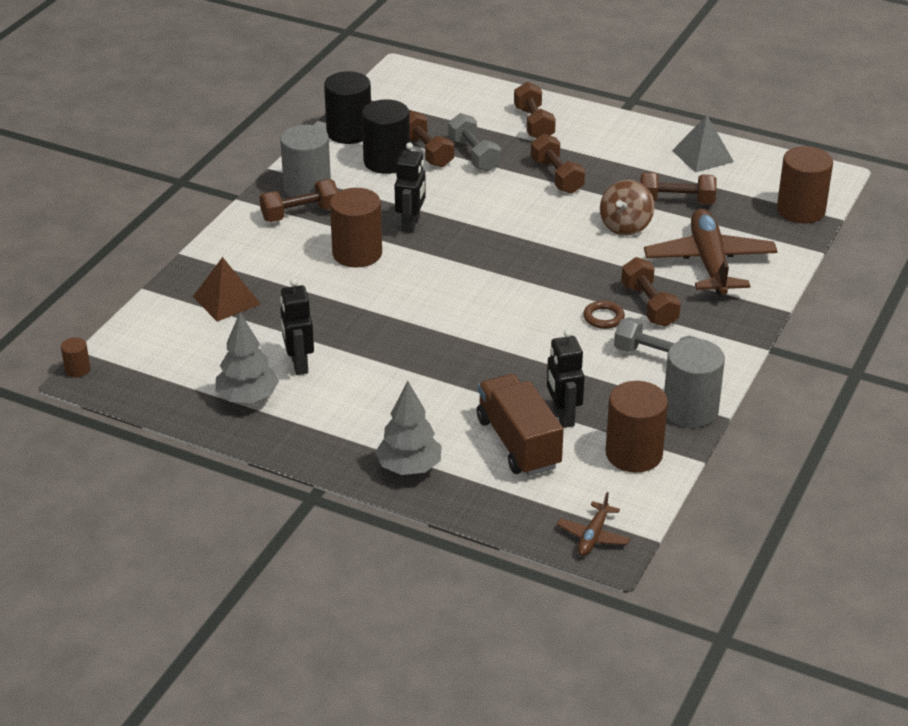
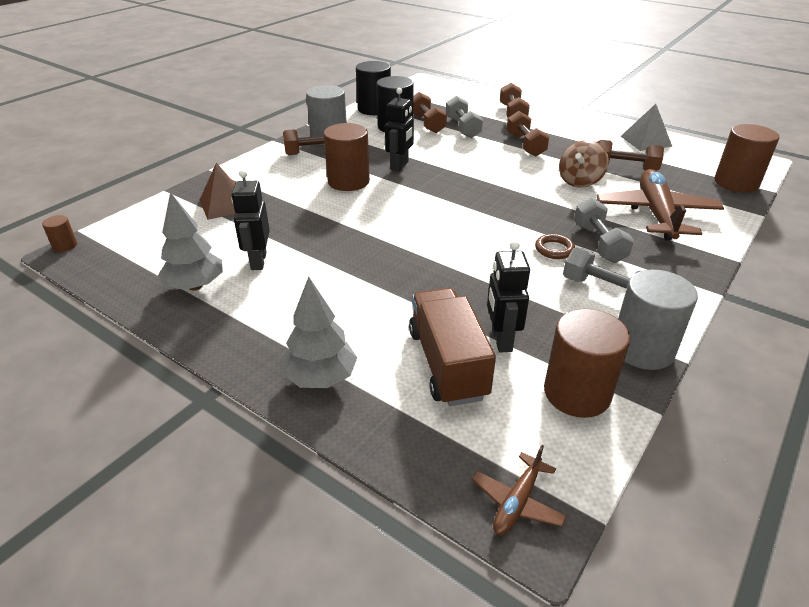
camera: 10 degrees right, 0 degrees up
(649, 305) = (599, 243): brown dumbbell -> grey dumbbell

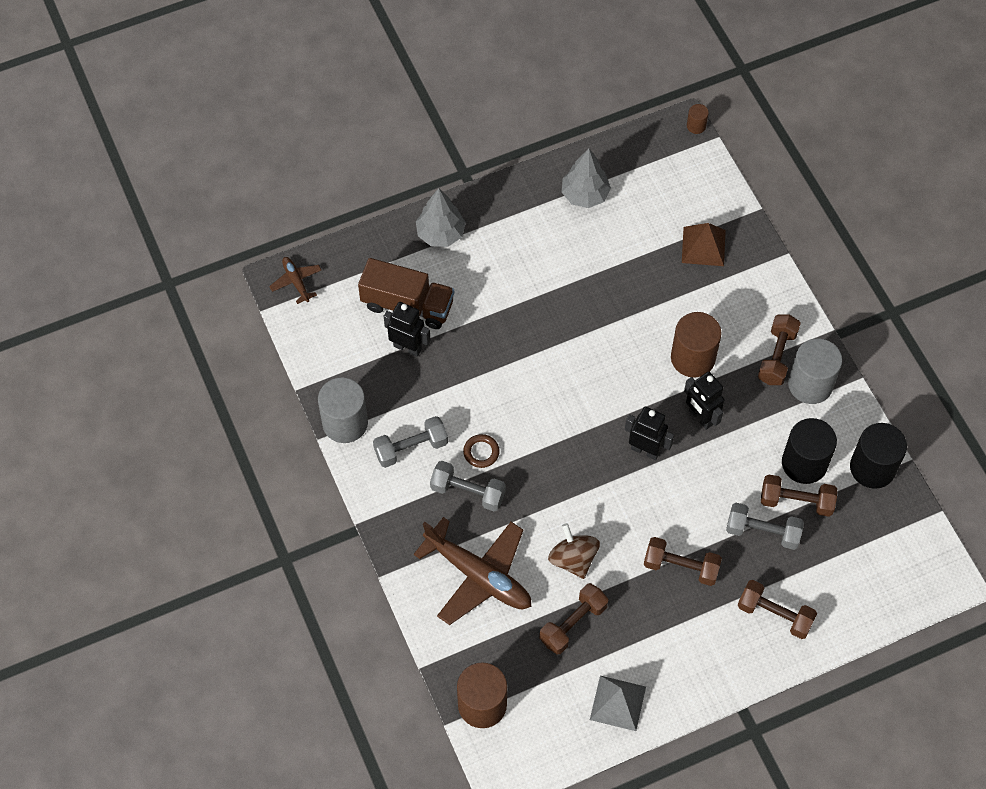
camera: 120 degrees right, 25 degrees up
(258, 261) = (594, 242): black robot -> black robot (645, 450)
(577, 393) = (338, 358): brown cylinder -> none

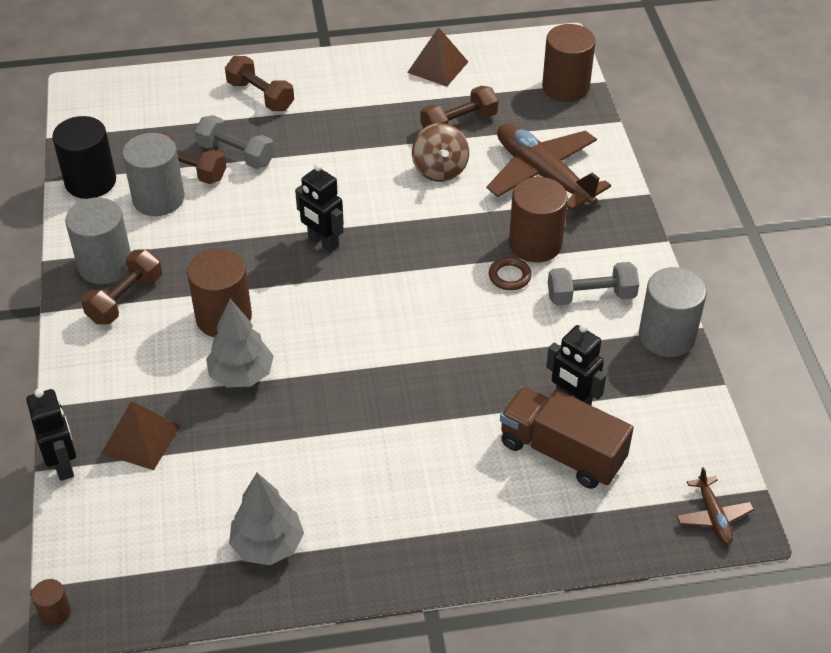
camera: 165 degrees left, 15 degrees down
(440, 233) = (493, 537): grey tree -> grey tree (241, 375)
(468, 492) = (535, 244): grey dumbbell -> brown cylinder
(617, 703) = (438, 67): grey pyramid -> brown pyramid
(681, 567) = (333, 144): brown dumbbell -> none
(700, 417) = (246, 259): black robot -> black robot (63, 465)
(804, 463) = (158, 199): black cylinder -> grey cylinder

